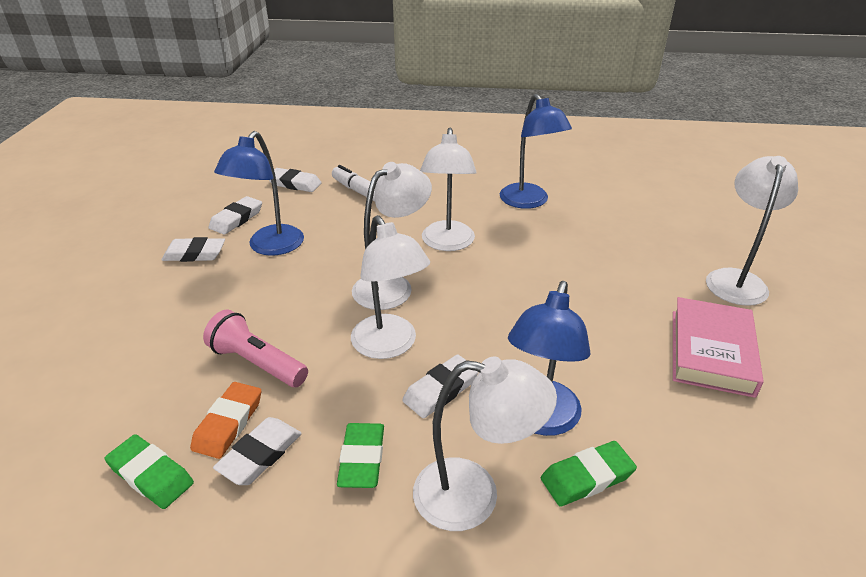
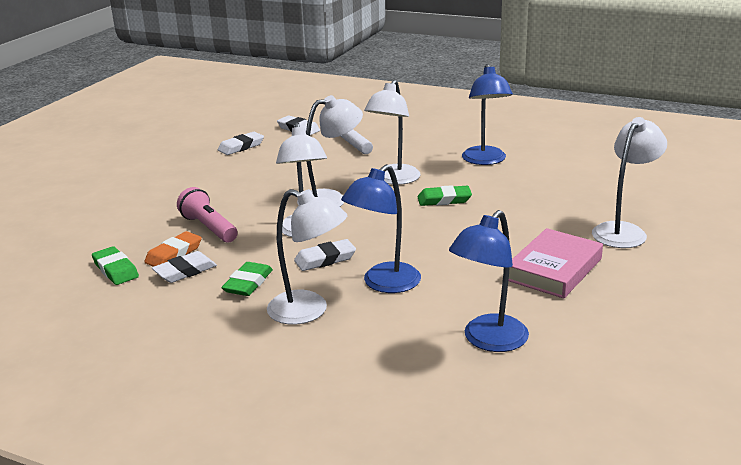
camera: 20 degrees right, 10 degrees down
(195, 254) = (199, 164): white eraser -> none
(270, 247) = (255, 166): blue lamp -> blue lamp (488, 341)
(587, 477) = (393, 316): green eraser -> green eraser (444, 199)

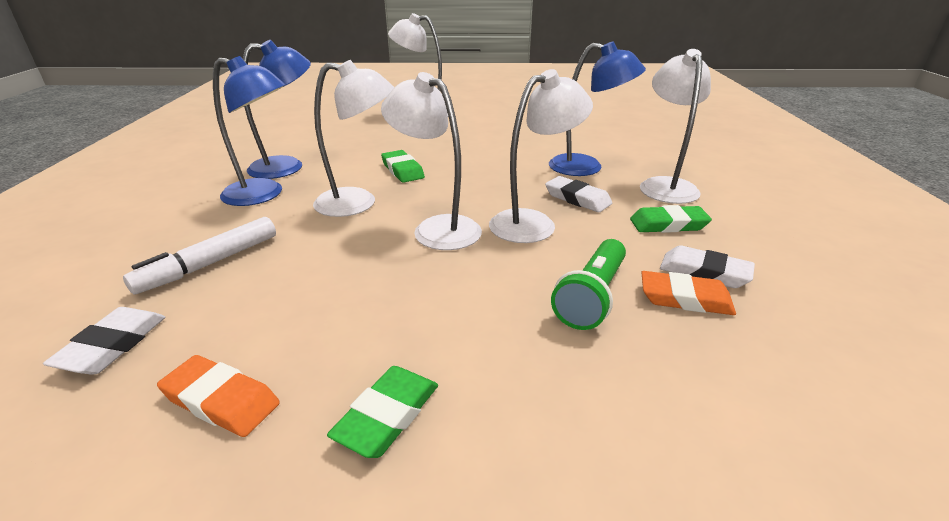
camera: 115 degrees left, 5 degrees up
(115, 270) = (784, 335): green eraser -> green eraser (387, 415)
(209, 228) = (591, 297): pink flashlight -> green flashlight
(241, 147) = (221, 400): white eraser -> orange eraser
(488, 341) = (611, 130): blue lamp -> blue lamp (263, 195)
(554, 269) = (500, 124): pink book -> none

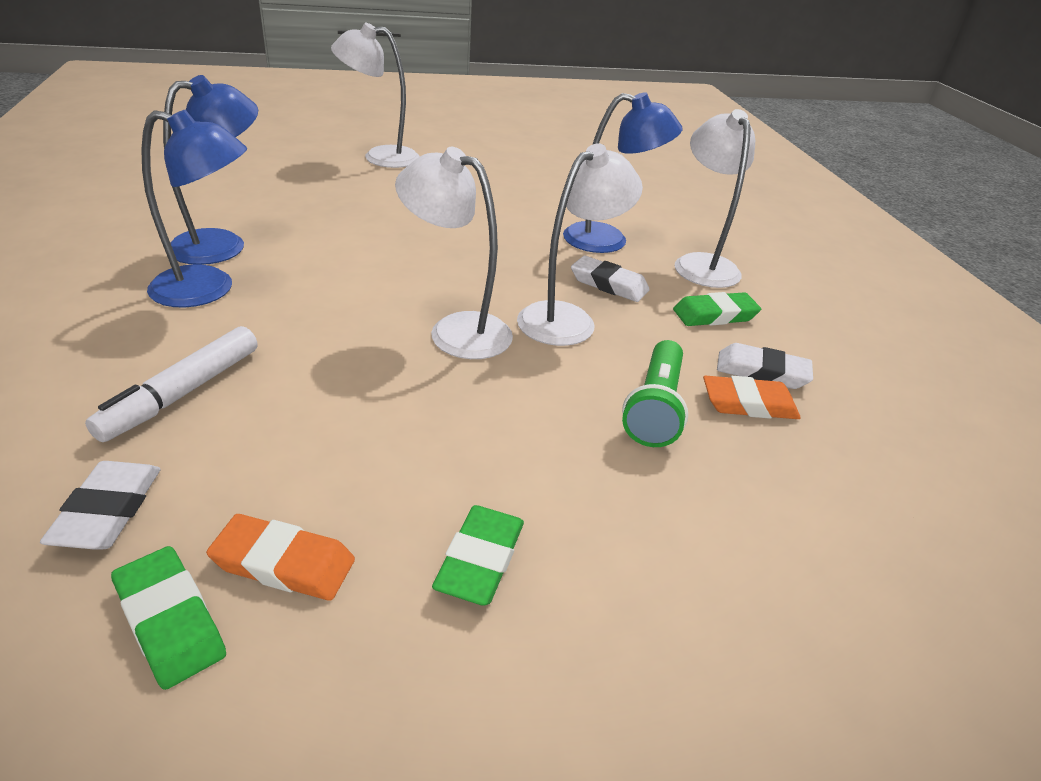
camera: 15 degrees left, 5 degrees up
(358, 203) = (344, 298): white lamp -> none
(402, 170) = (383, 248): green eraser -> green eraser (170, 621)

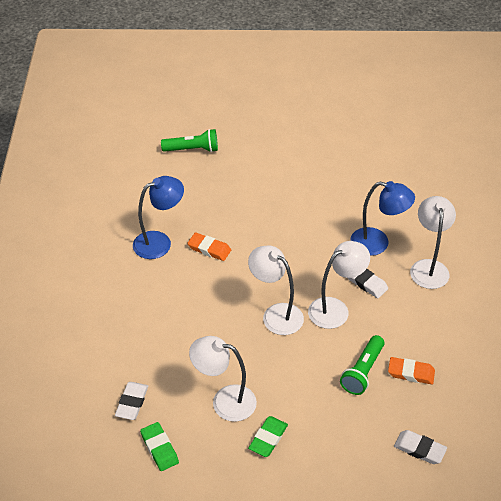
camera: 15 degrees right, 10 degrees up
(183, 393) = (151, 346): white marker -> none
(209, 289) = (156, 278): blue lamp -> none
(283, 563) = (196, 431): orange eraser -> orange eraser (209, 249)
(290, 153) = (192, 149): none -> green flashlight
(380, 157) = (248, 153): white lamp -> white lamp (225, 401)
(714, 315) = (419, 310): green eraser -> none
(762, 372) = (427, 353): white eraser -> white eraser (419, 449)

